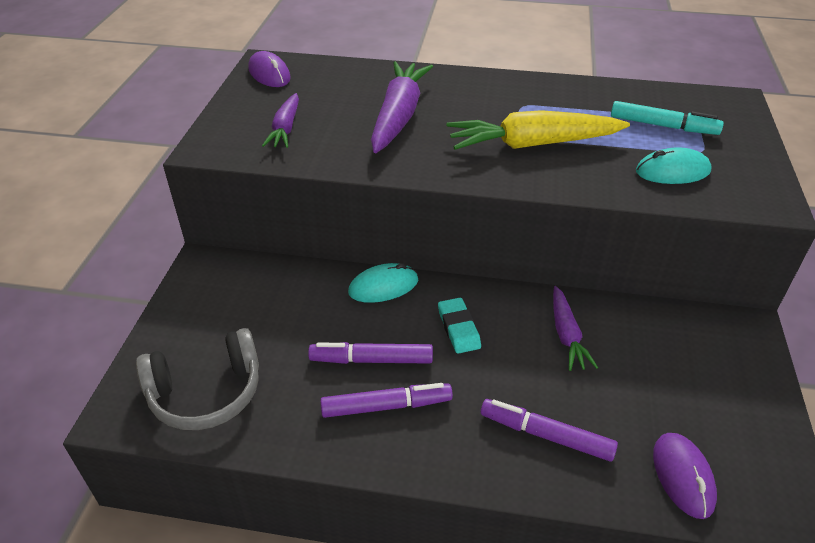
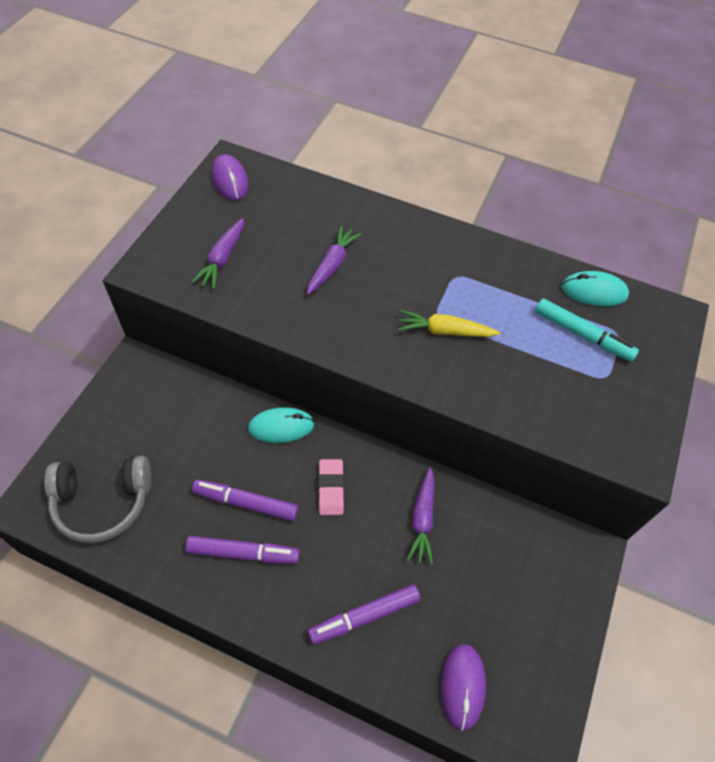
camera: 10 degrees right, 15 degrees up
(398, 116) = (332, 265): purple carrot -> purple carrot, size x0.57
(458, 328) = (331, 488): turquoise eraser -> pink eraser
(533, 144) = (444, 331): yellow carrot -> yellow carrot, size x0.57
(546, 435) = (364, 616): purple marker -> purple marker turned 60 degrees counterclockwise
(672, 171) = (563, 397): turquoise mouse -> turquoise mouse (594, 291)

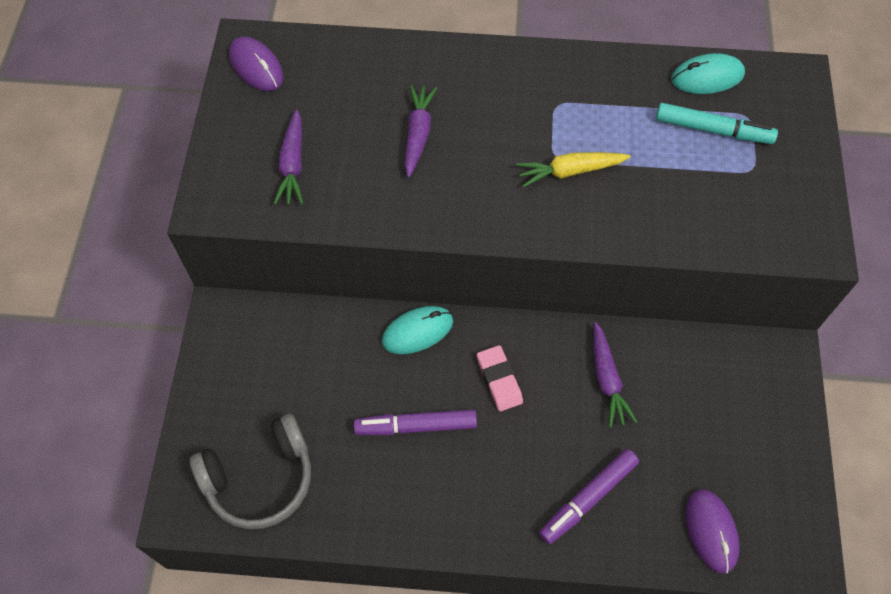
camera: 15 degrees left, 5 degrees up
(243, 553) = (436, 479): purple marker -> none

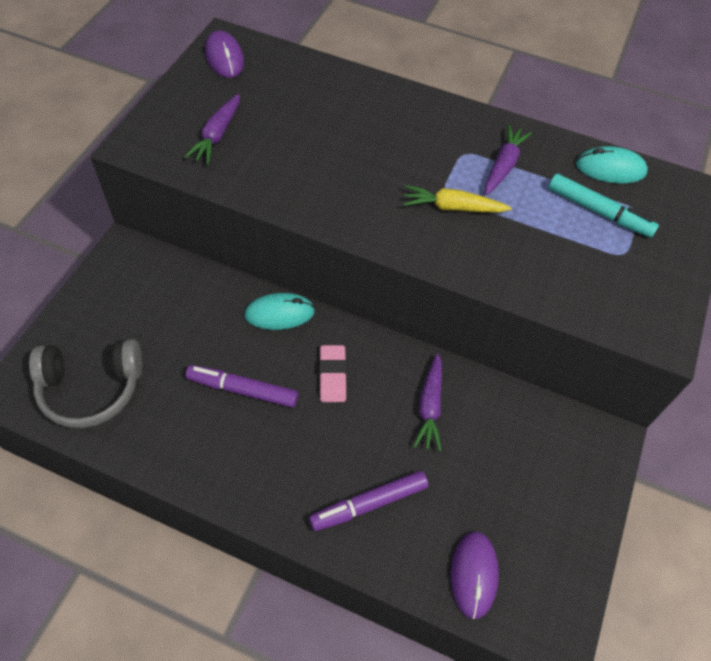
camera: 15 degrees right, 5 degrees down
(418, 134) = (333, 142): purple carrot -> purple carrot (503, 166)

